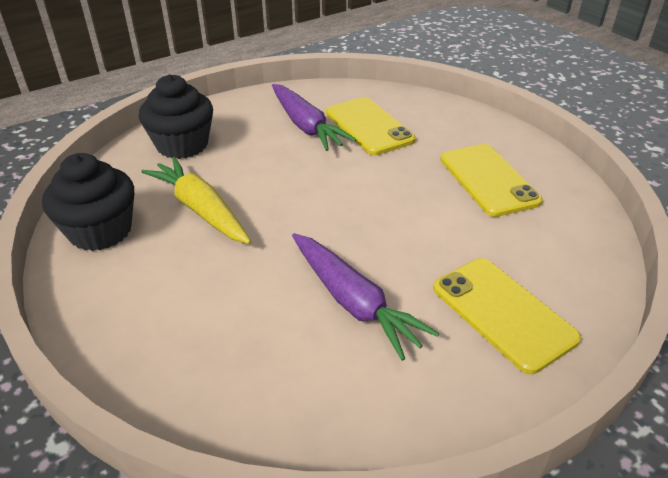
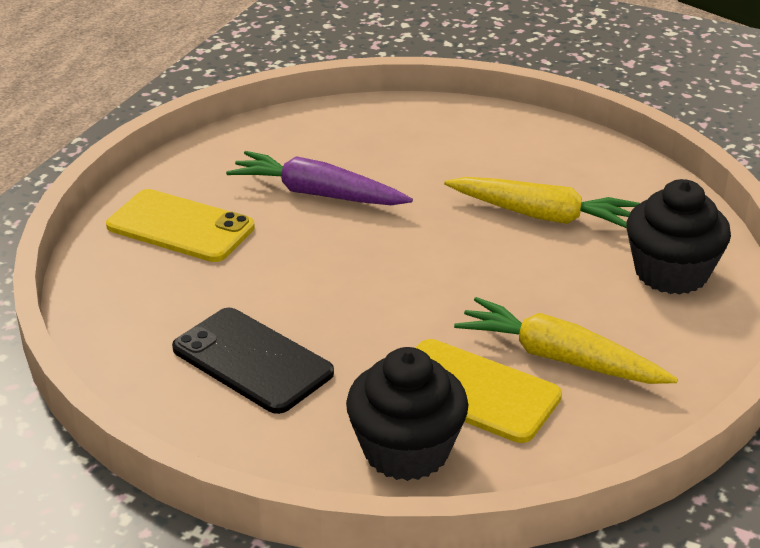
camera: 150 degrees right, 5 degrees down
(100, 231) = (603, 170): black cupcake -> black cupcake (406, 451)
(306, 126) = (559, 358): purple carrot -> yellow carrot
(488, 180) = (252, 361): yellow phone -> black phone

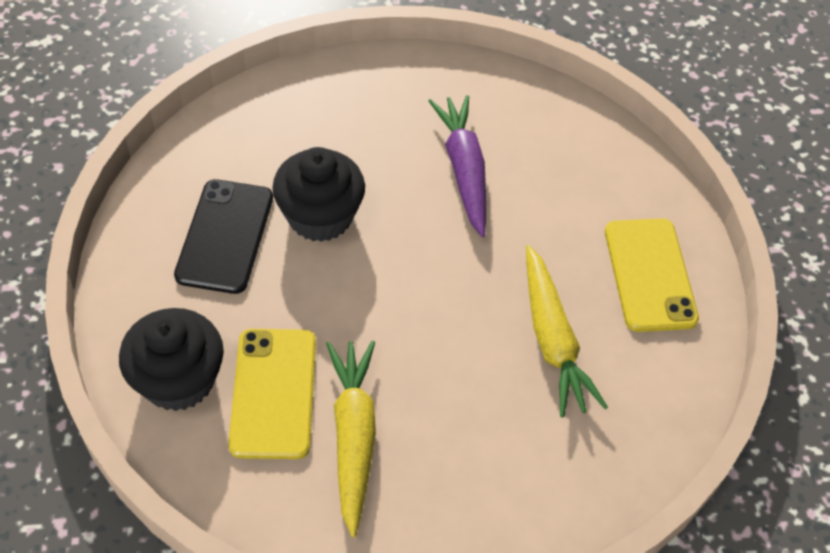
camera: 55 degrees right, 20 degrees up
(180, 227) = (357, 110): yellow phone -> yellow phone (650, 274)
(671, 273) = (535, 476): black cupcake -> black cupcake (320, 216)

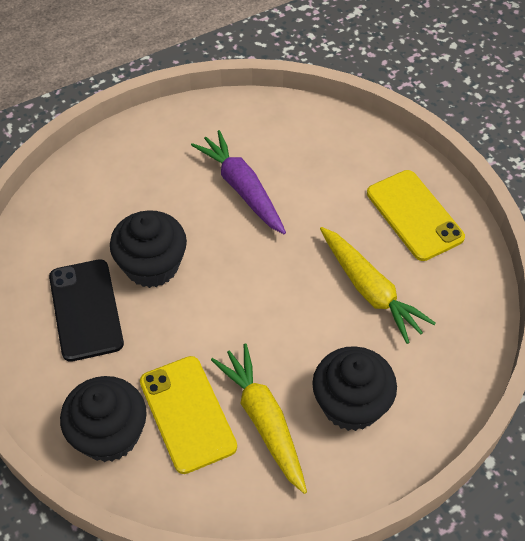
camera: 20 degrees left, 0 degrees up
(462, 460) = (351, 404): none -> black cupcake

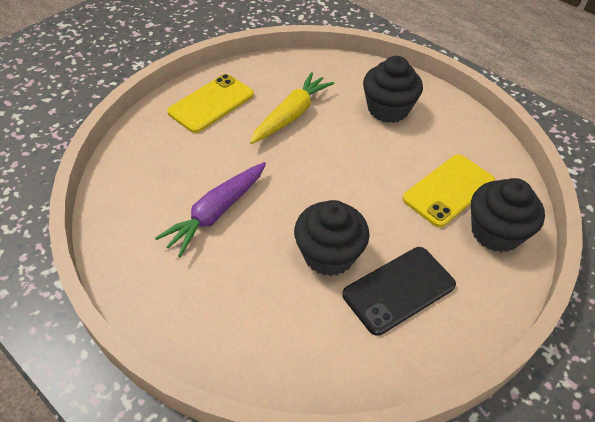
camera: 110 degrees left, 5 degrees down
(263, 421) = (427, 148): yellow carrot -> none

